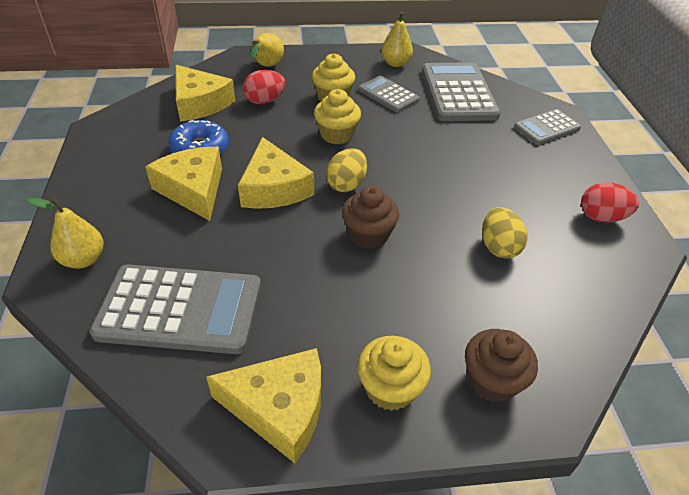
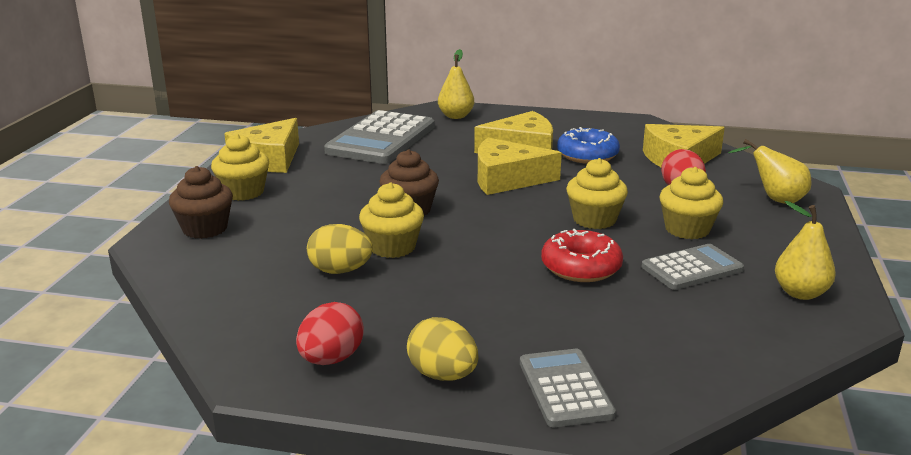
camera: 110 degrees right, 20 degrees down
(346, 184) = (494, 211): yellow egg -> yellow egg (442, 375)
(414, 134) = (581, 267): none -> red donut
(442, 228) = (392, 247): none -> yellow cupcake
(458, 93) = (695, 329): grey calculator -> none

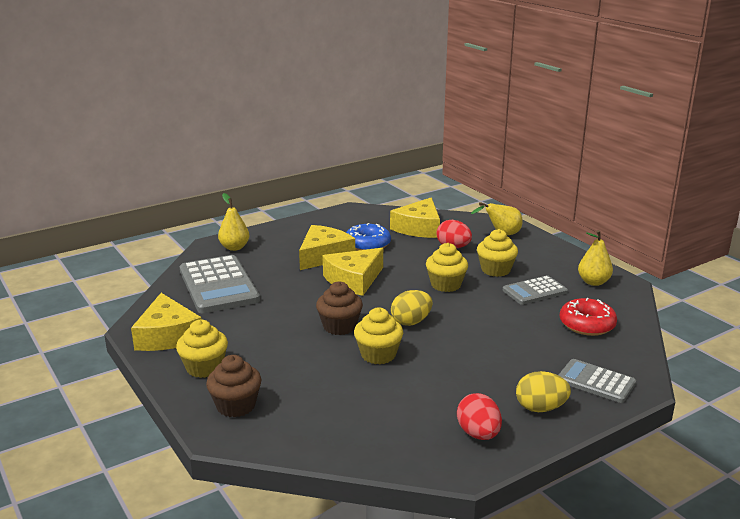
camera: 45 degrees left, 0 degrees up
(340, 271) = (380, 384): yellow egg -> yellow egg (411, 322)
(581, 267) = (490, 316): red donut -> red donut (587, 324)
(692, 268) = (534, 291): grey calculator -> grey calculator turned 135 degrees counterclockwise

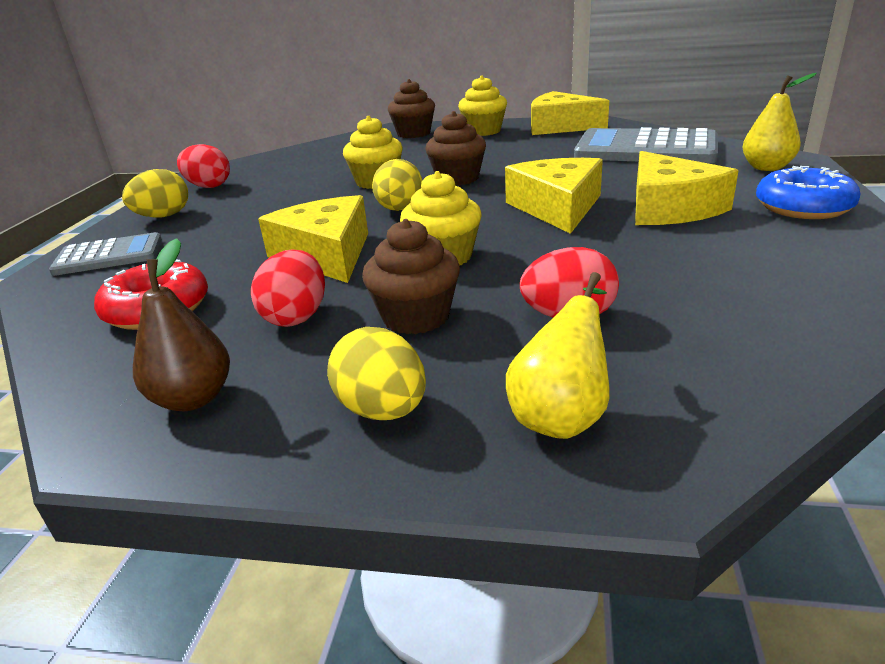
camera: 135 degrees right, 5 degrees up
(367, 244) = (680, 246): blue donut -> blue donut (803, 207)
(419, 228) = (721, 318): yellow cheese -> yellow cheese (326, 254)
(495, 270) = (416, 317): yellow cupcake -> brown cupcake
(534, 291) = (296, 317): grey calculator -> red egg
(542, 254) = (383, 410): none -> yellow egg
(593, 282) = (193, 398): yellow pear -> brown pear

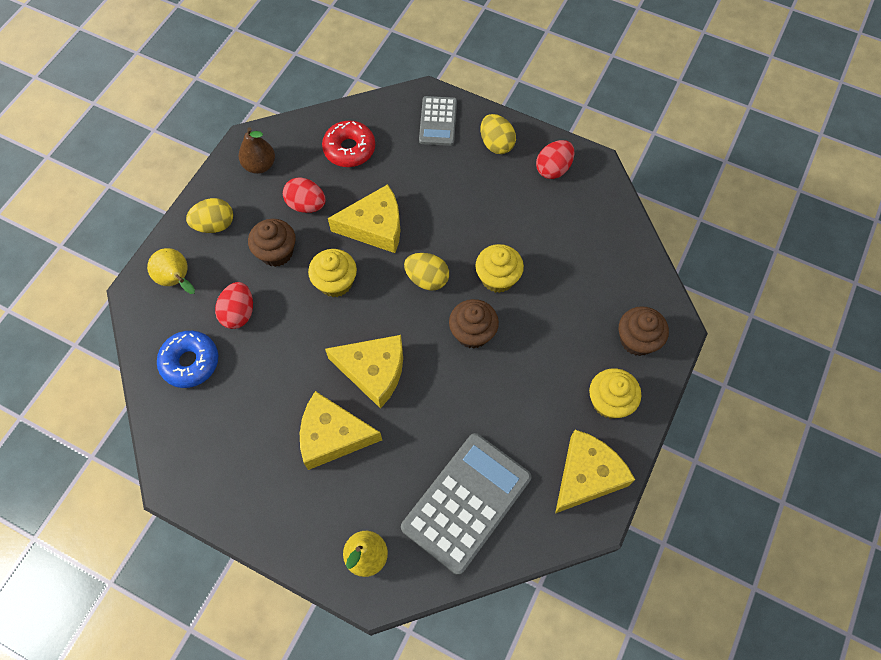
camera: 105 degrees right, 35 degrees up
(803, 207) = (285, 513): blue donut -> blue donut (190, 362)

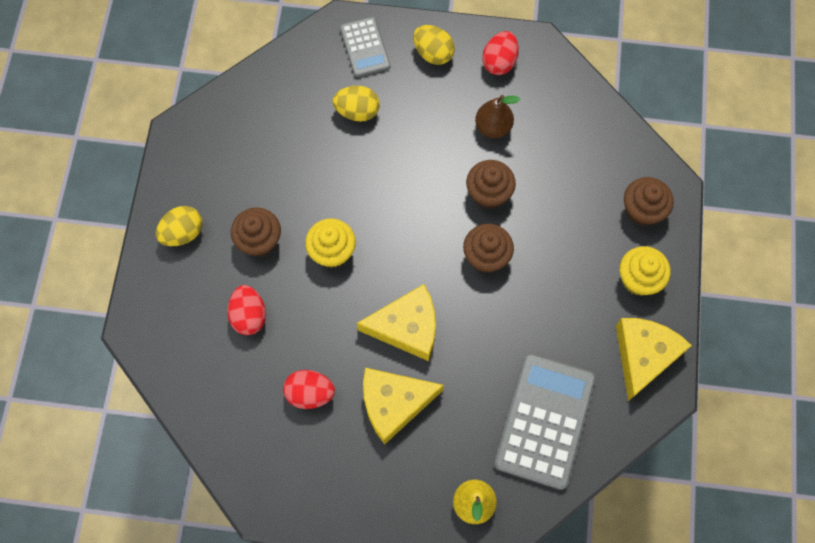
camera: 20 degrees left, 5 degrees up
(177, 280) = (171, 303): yellow pear -> none
(190, 362) = (222, 382): blue donut -> none
(260, 165) = (201, 154): brown pear -> brown pear (493, 127)
(306, 205) = (268, 181): red egg -> red egg (310, 393)
(349, 149) = (286, 106): red donut -> none
(375, 227) = (347, 181): yellow cheese -> none
(427, 279) = (421, 217): yellow egg -> yellow egg (357, 111)
(497, 278) = (488, 193): yellow cupcake -> brown cupcake

